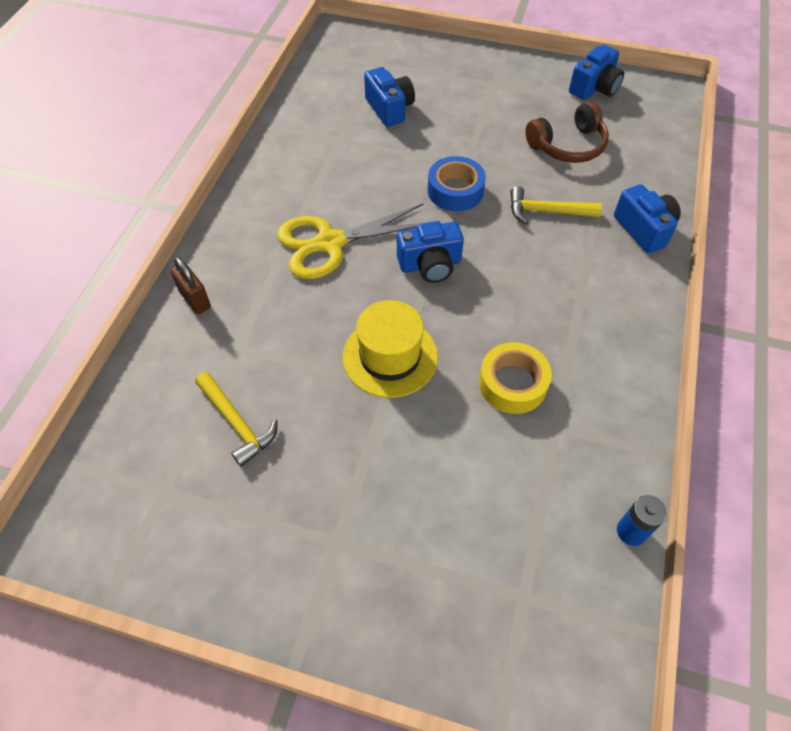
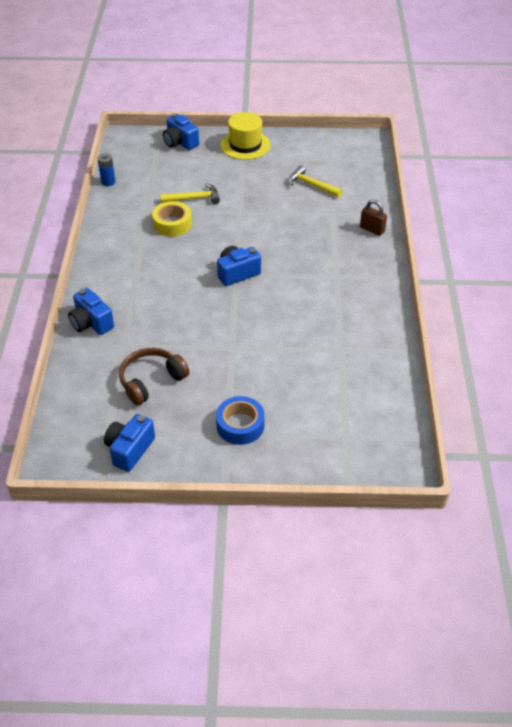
camera: 165 degrees right, 10 degrees down
(330, 243) = (308, 274): yellow scissors -> none
(389, 109) = (313, 387): blue camera -> blue camera (180, 142)
(390, 356) = (244, 223): yellow hat -> yellow hat (245, 145)
(455, 191) = (234, 325): blue tape -> blue tape (240, 425)
(546, 211) = (163, 322): yellow hammer -> yellow hammer (194, 198)

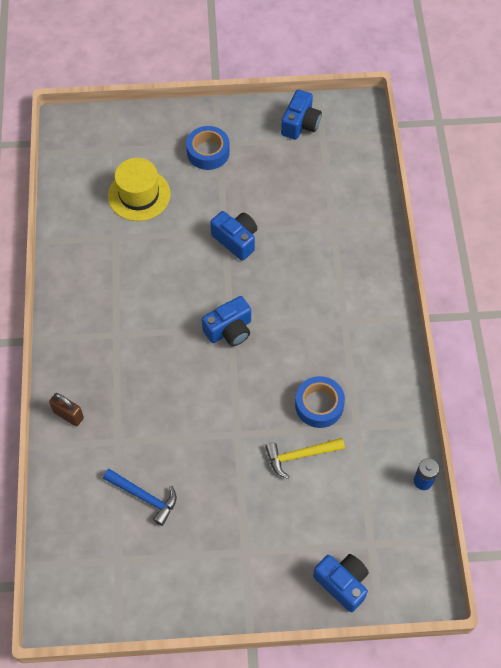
camera: 175 degrees right, 15 degrees up
(91, 323) = (373, 250): blue camera -> blue camera (236, 240)
(151, 381) = (296, 189): brown headphones -> none
(172, 224) = (319, 405): yellow tape -> blue tape
(245, 145) = (244, 584): yellow hat -> yellow hat (139, 195)
(311, 185) = (144, 497): yellow hammer -> blue hammer

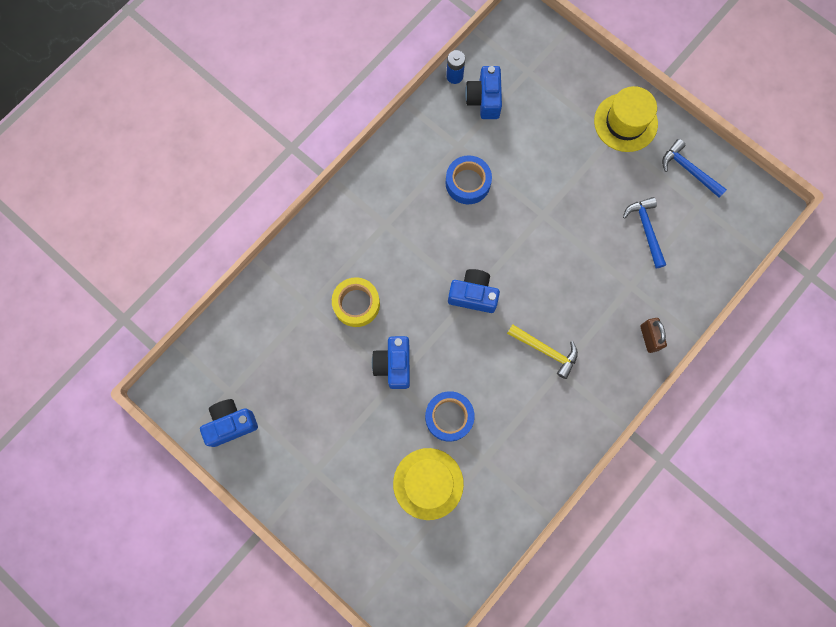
camera: 135 degrees left, 15 degrees up
(153, 583) = (689, 170): none -> blue hammer
(208, 152) = (332, 471): blue tape -> blue tape (449, 417)
(245, 576) = (625, 122): none -> yellow hat
(300, 456) = (515, 162): yellow hammer -> yellow hammer (545, 350)
(303, 254) = (356, 304): none -> yellow tape
(342, 583) = (569, 66): blue camera -> blue camera (484, 99)

